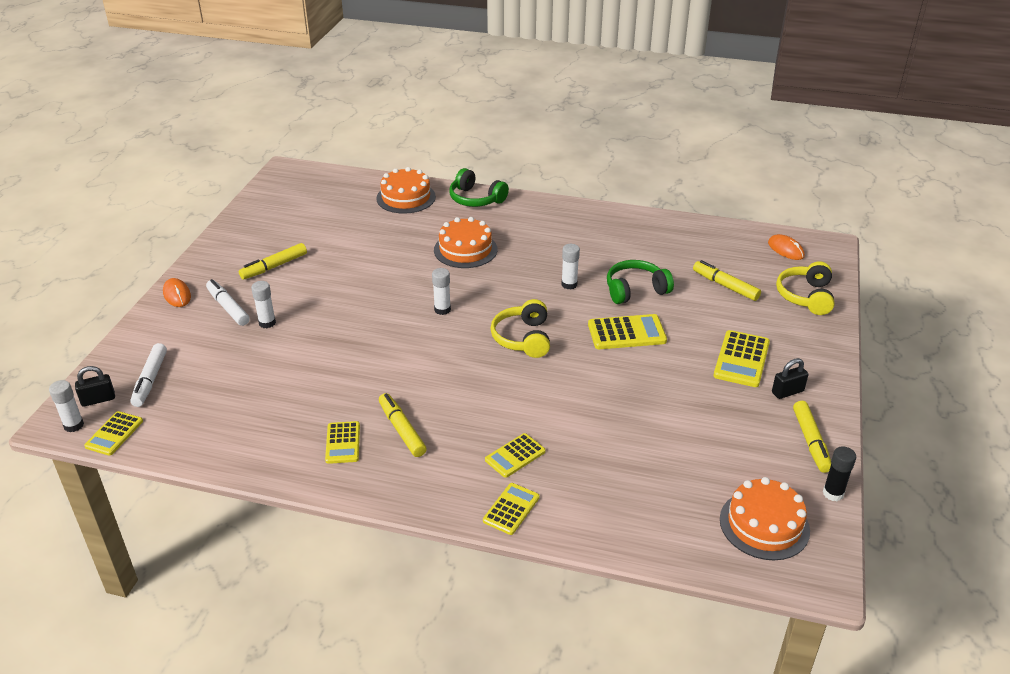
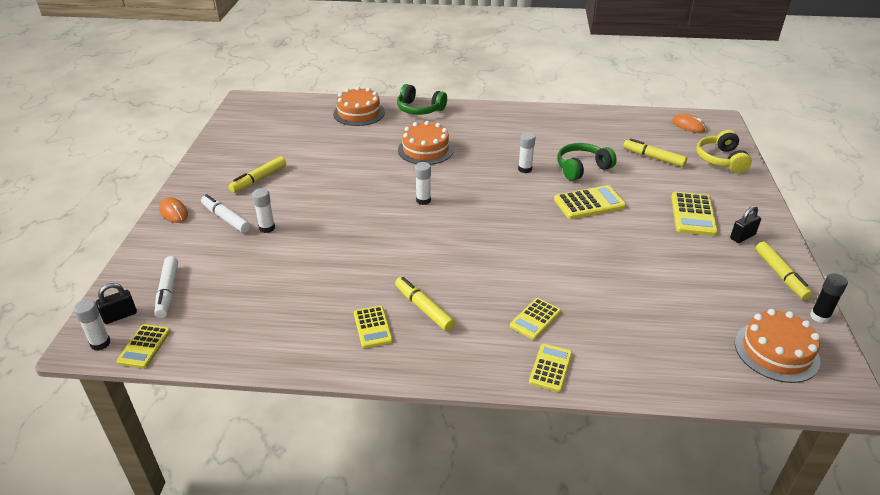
camera: 10 degrees left, 0 degrees up
(523, 338) = (503, 217): yellow headphones -> none

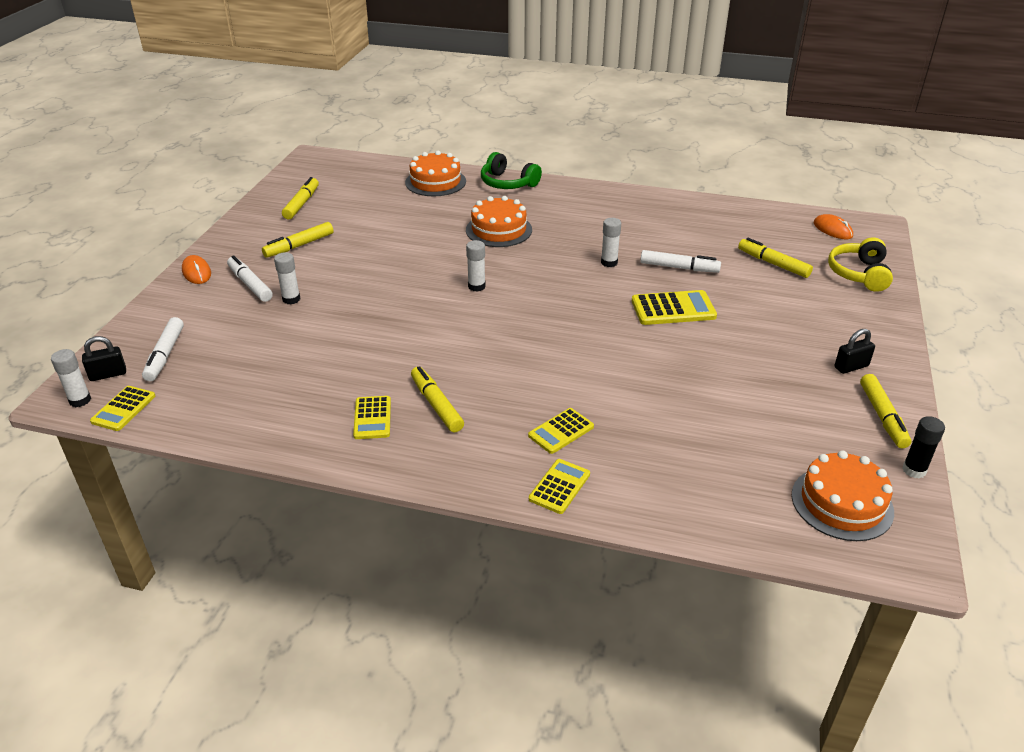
camera: 10 degrees right, 0 degrees up
(249, 142) = (302, 204): none -> yellow marker
(582, 168) = (679, 268): green headphones -> white marker
(693, 214) = (798, 334): yellow calculator -> none

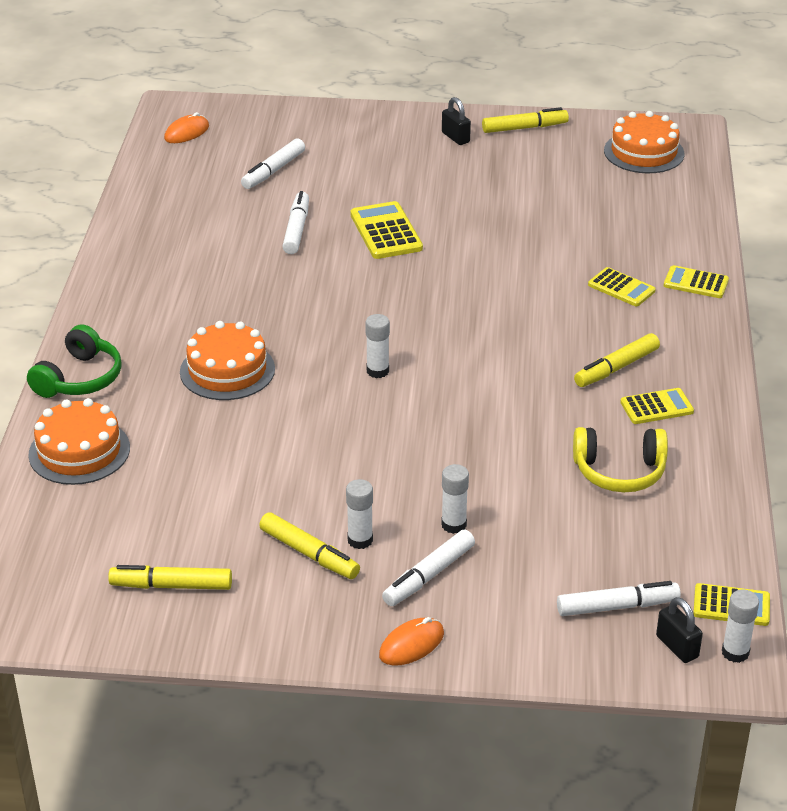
camera: 100 degrees left, 0 degrees up
(609, 262) = (295, 277): white glue stick -> white glue stick (360, 540)
(773, 264) = (273, 171): yellow marker -> white marker
(859, 274) = (283, 123): yellow headphones -> yellow headphones (619, 471)
(914, 470) = (588, 120): black glue stick -> none

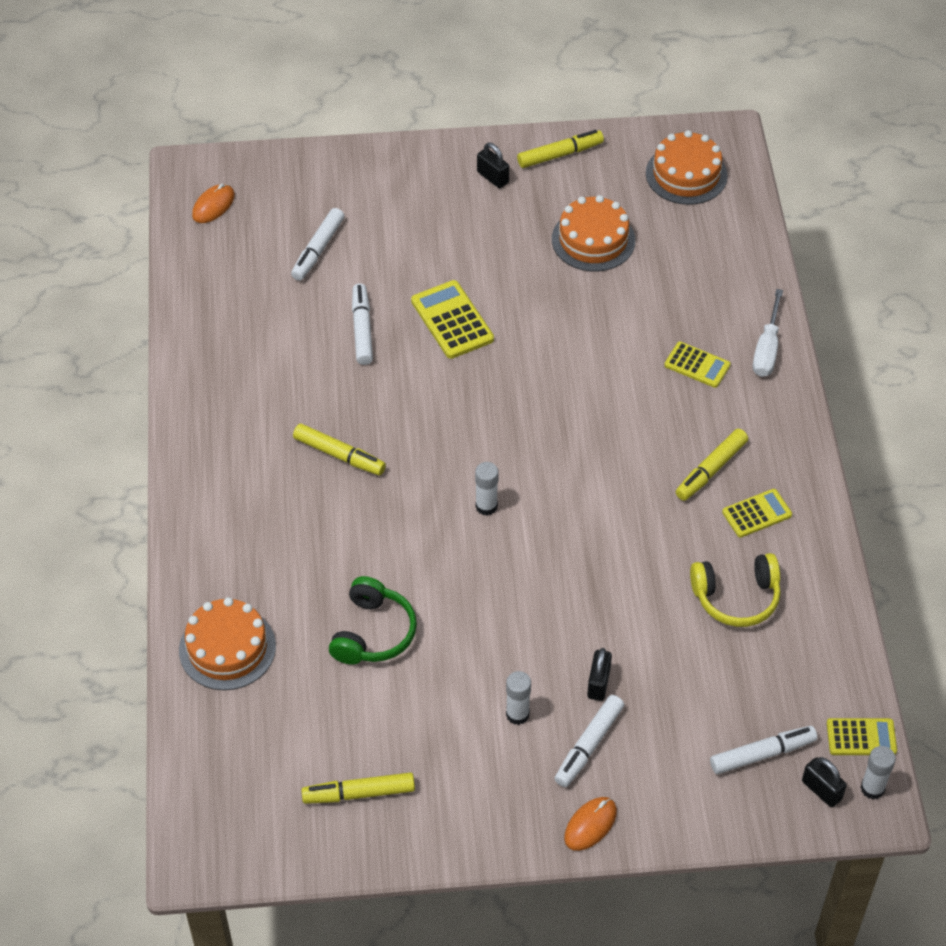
camera: 10 degrees left, 15 degrees up
(79, 378) = (200, 557): green headphones -> green headphones (373, 633)
(227, 370) = (341, 526): orange cake -> orange cake (593, 240)
(309, 554) = (475, 737): yellow marker -> yellow marker (339, 455)
(454, 525) = (598, 683): white glue stick -> black padlock
(696, 283) = (767, 349): yellow calculator -> white screwdriver

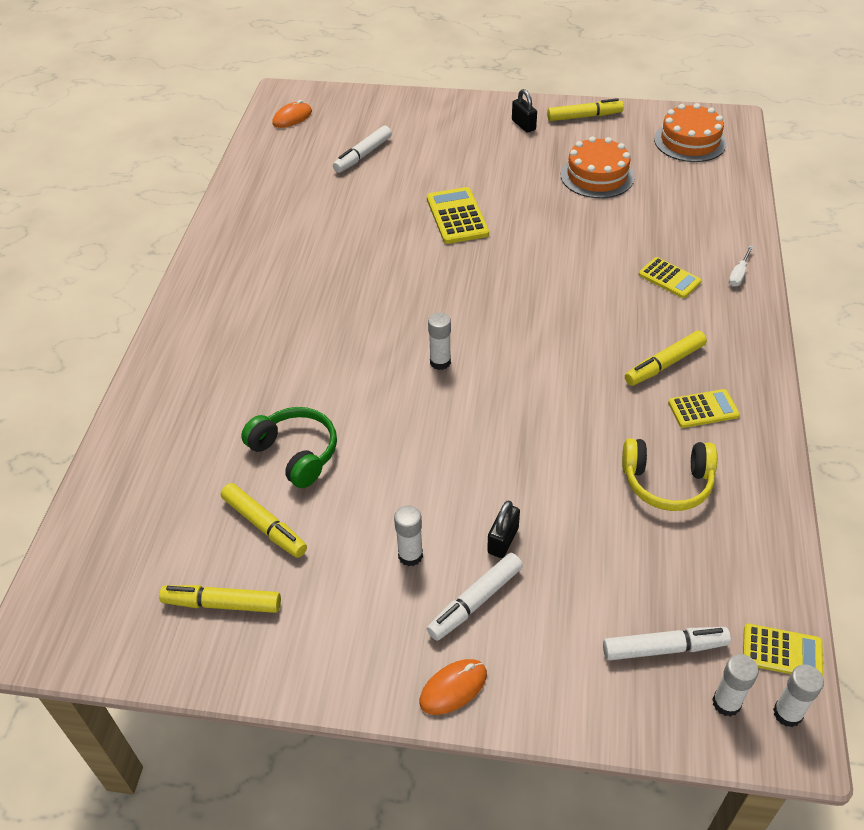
camera: 15 degrees right, 5 degrees down
(227, 648) = (156, 443): orange cake -> none
(339, 455) = (322, 302): yellow marker -> yellow marker (264, 526)
(362, 329) = (378, 213): white marker -> none
(373, 633) = (295, 453): green headphones -> green headphones turned 75 degrees counterclockwise
(767, 349) = (738, 274): white screwdriver -> white screwdriver, size x0.61
(821, 790) = (726, 703): black padlock -> white glue stick

